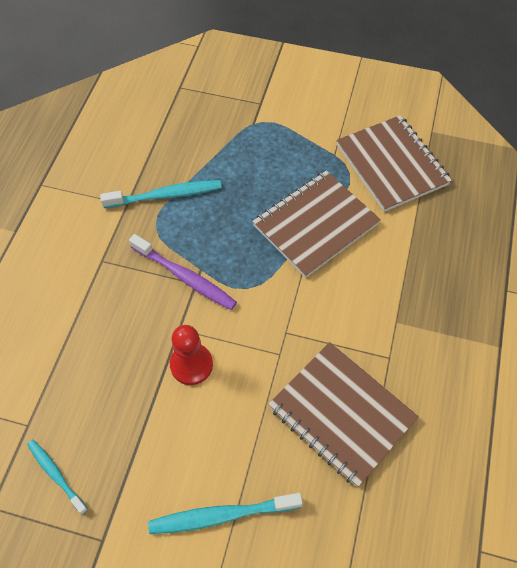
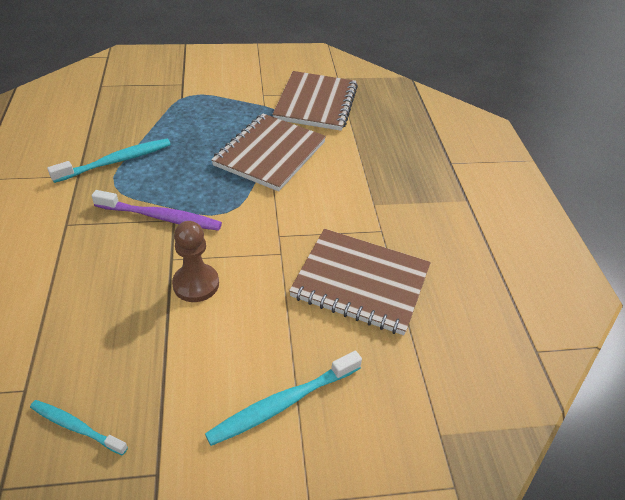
camera: 25 degrees left, 15 degrees down
(191, 365) = (196, 284): red pawn -> brown pawn
(391, 165) = (316, 103): brown notebook -> brown notebook turned 60 degrees clockwise

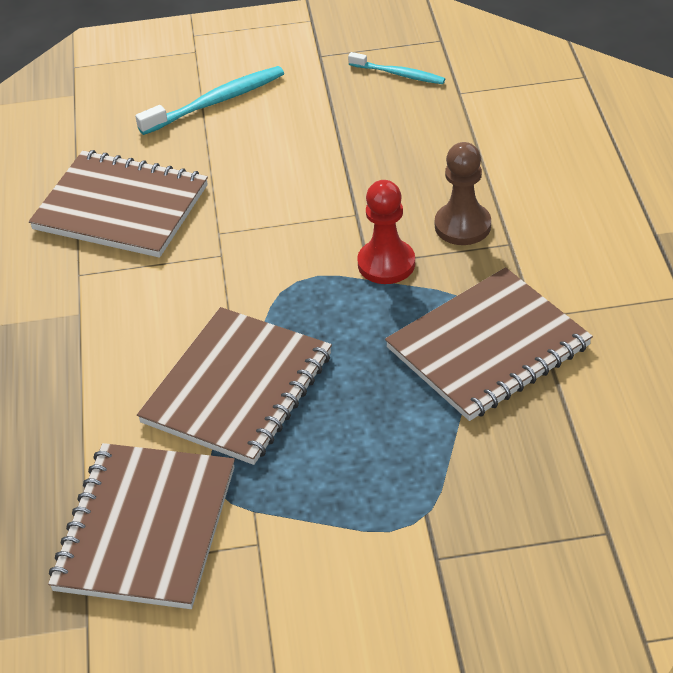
camera: 175 degrees left, 0 degrees up
(116, 161) = (488, 347): turquoise toothbrush -> brown notebook
(161, 217) = (386, 264): purple toothbrush -> red pawn
(196, 284) = (319, 189): brown pawn -> brown pawn (462, 226)

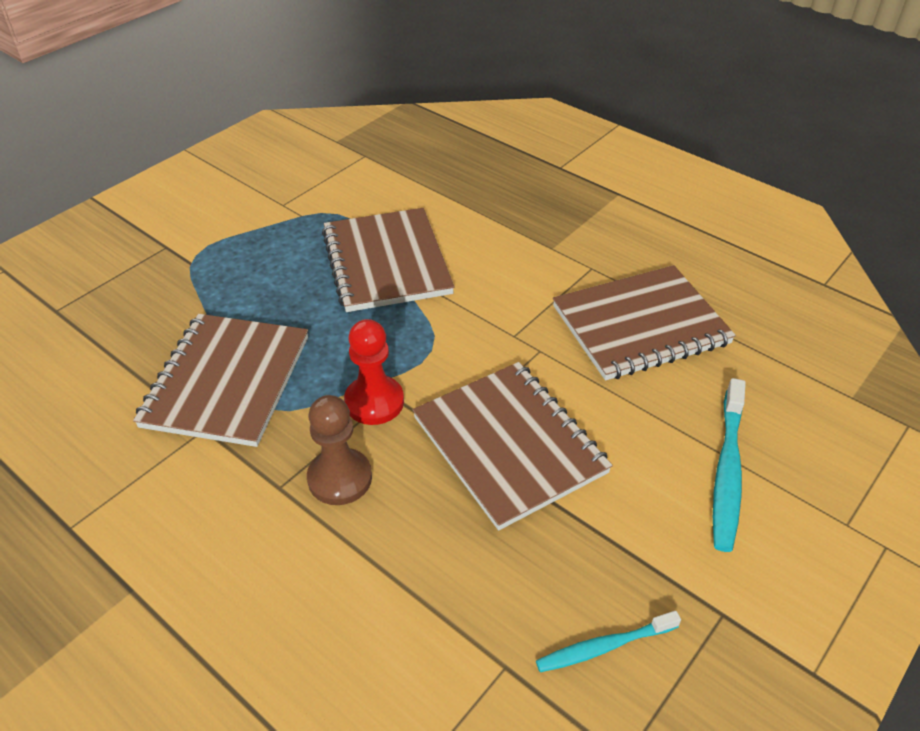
camera: 135 degrees right, 0 degrees up
(146, 528) = (354, 181): brown notebook -> brown notebook (509, 445)

